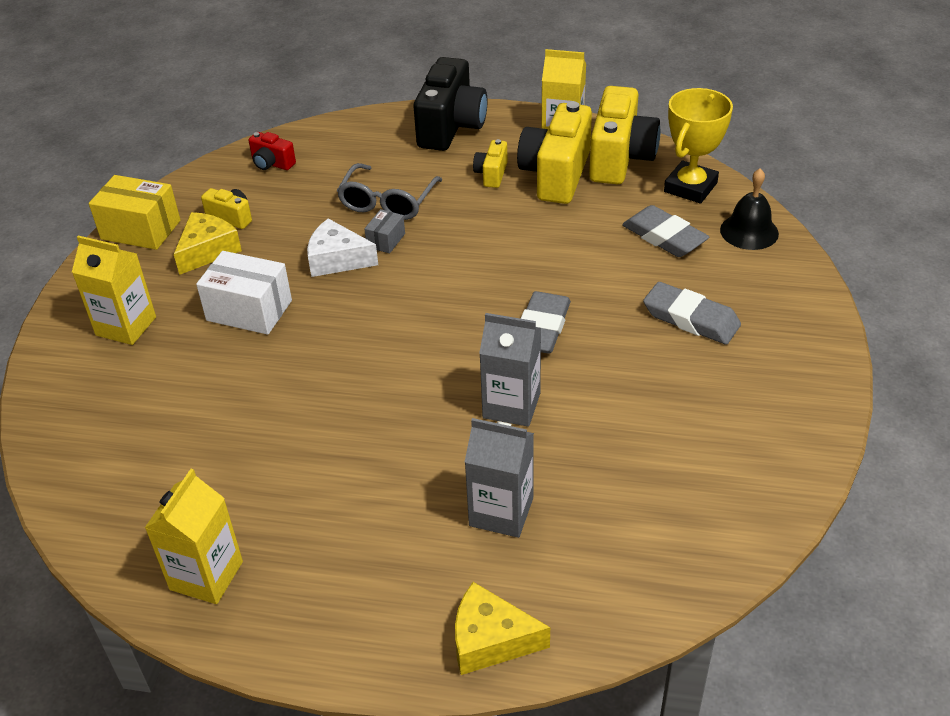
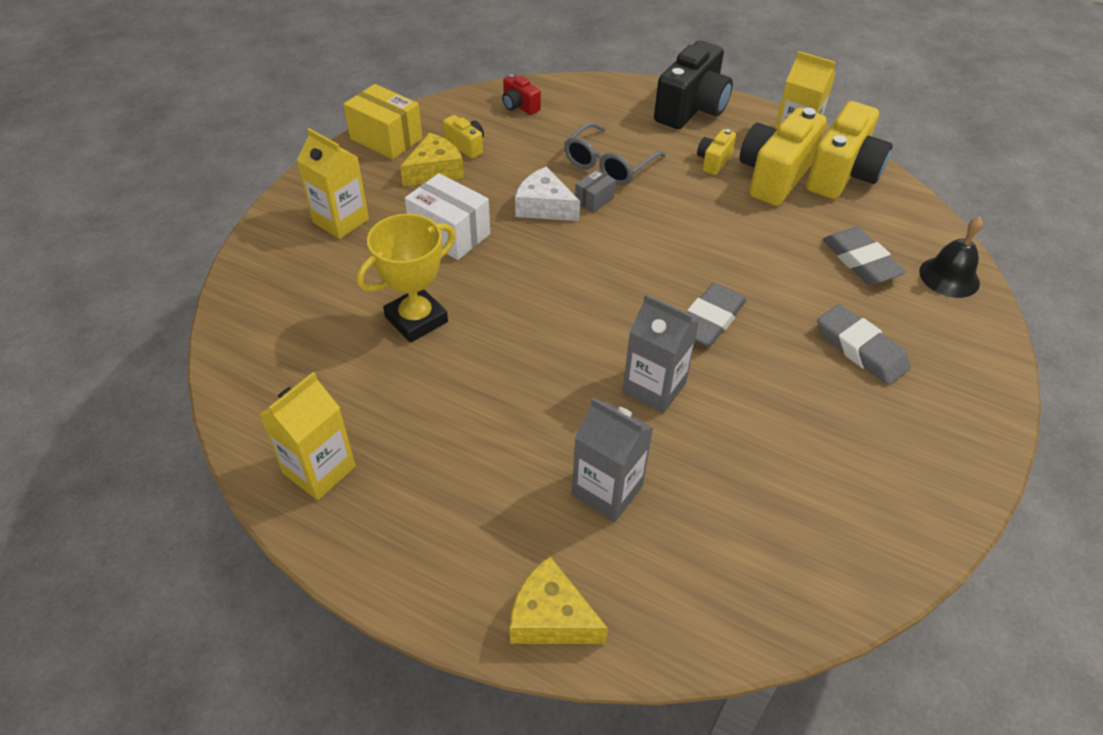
camera: 15 degrees right, 5 degrees up
(690, 187) = (903, 219): yellow trophy -> yellow trophy (416, 319)

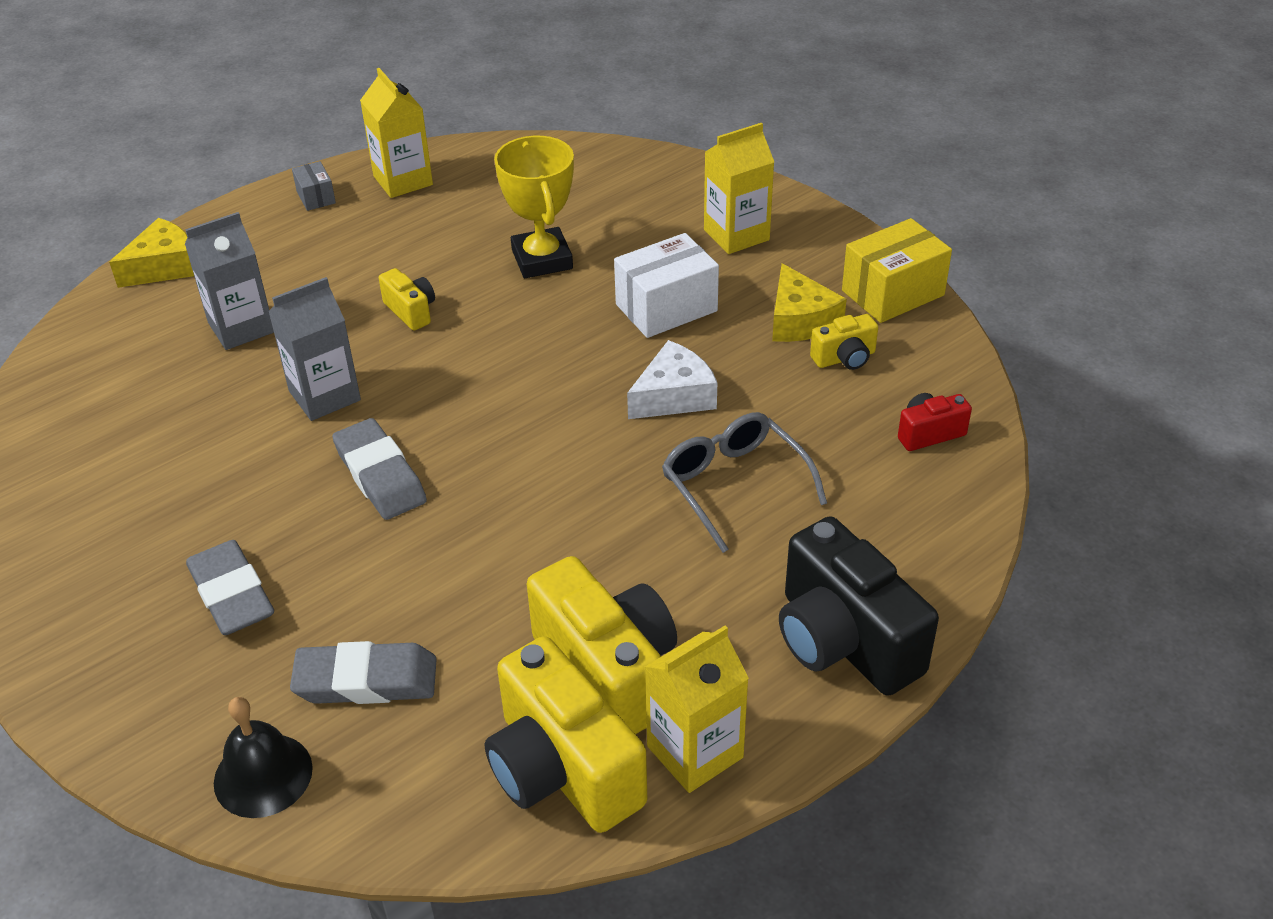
camera: 115 degrees right, 5 degrees down
(594, 200) = (662, 446): grey box -> grey box (316, 197)
(713, 161) = (684, 609): yellow camera -> yellow camera (411, 311)
(860, 349) = (232, 594): grey eraser -> grey eraser turned 75 degrees clockwise

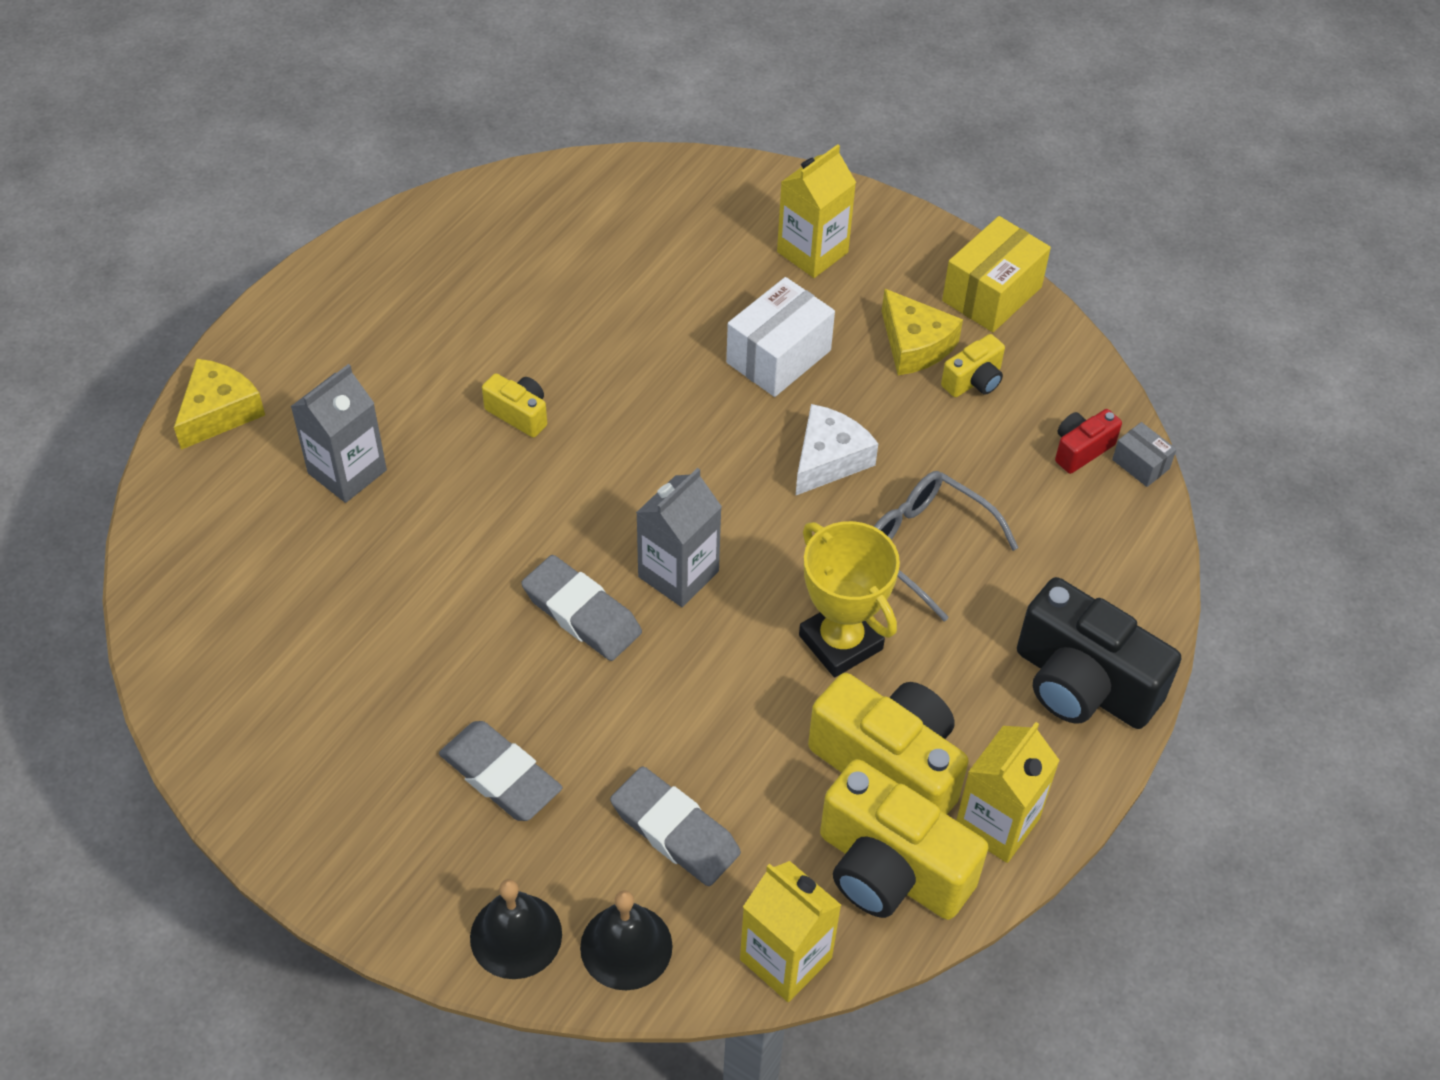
camera: 20 degrees left, 10 degrees up
(165, 738) = (516, 935): none -> black bell
(316, 197) = (342, 288): grey box -> grey box (1140, 464)
(324, 396) = (479, 535): grey carton -> grey carton (678, 574)
(366, 681) = (675, 831): grey eraser -> grey eraser turned 60 degrees clockwise
(403, 180) = (428, 247): yellow carton -> yellow carton (785, 958)
(542, 259) = (626, 322): yellow trophy -> yellow trophy (840, 642)

